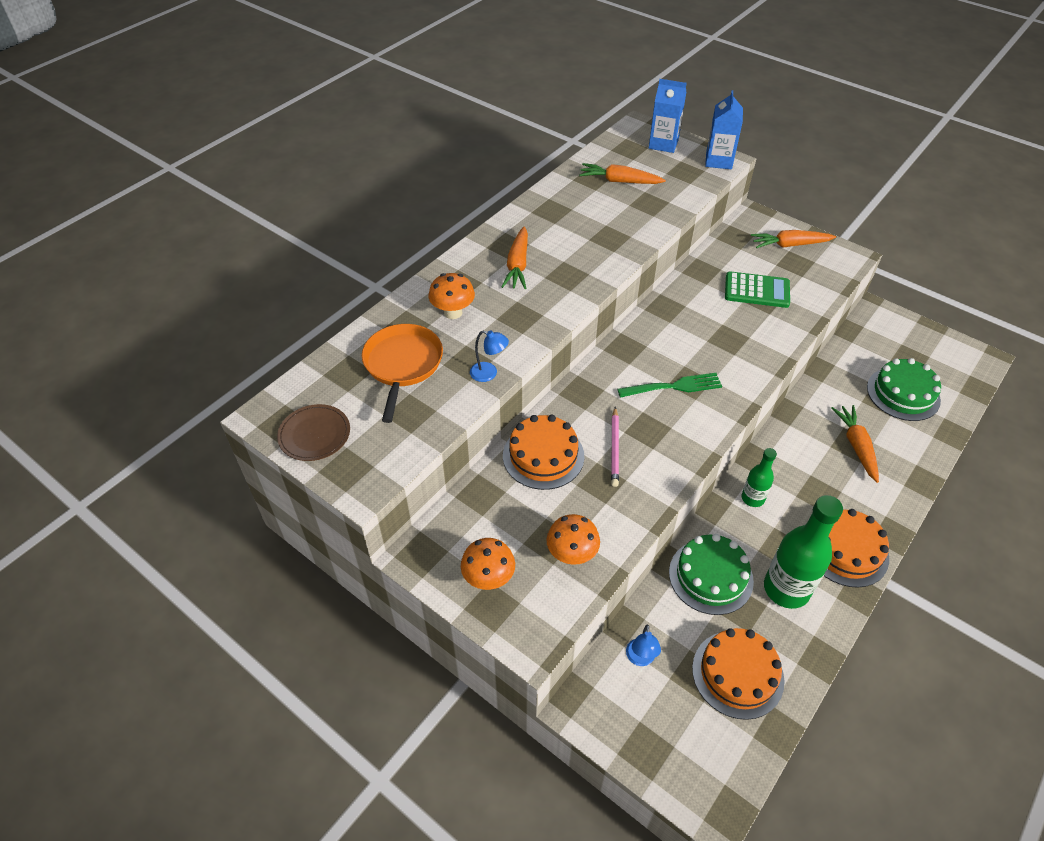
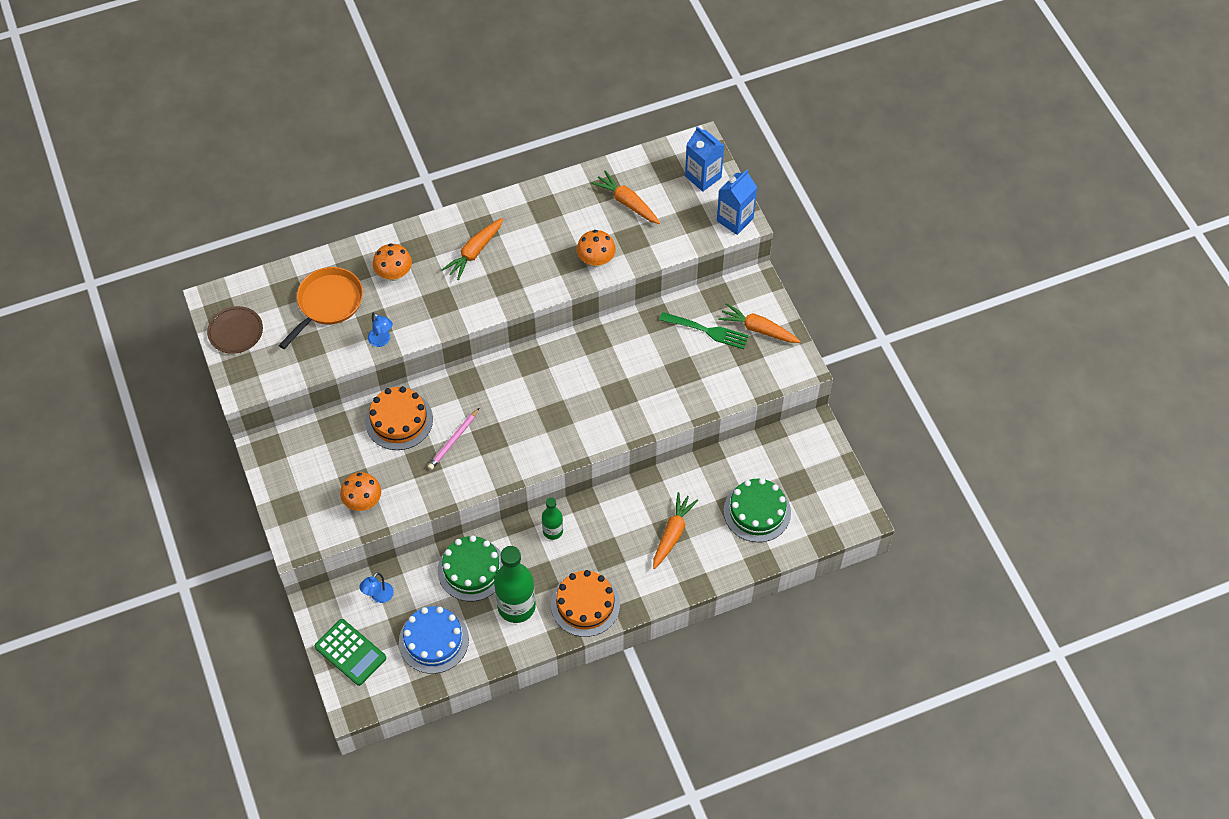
camera: 30 degrees right, 10 degrees up
(488, 578) = (298, 489): orange mushroom -> orange mushroom (596, 260)
(674, 386) = (539, 413): green fork -> green fork (707, 331)
(737, 674) = (433, 640): orange cake -> blue cake
(757, 290) = (685, 360): green calculator -> green calculator (350, 652)

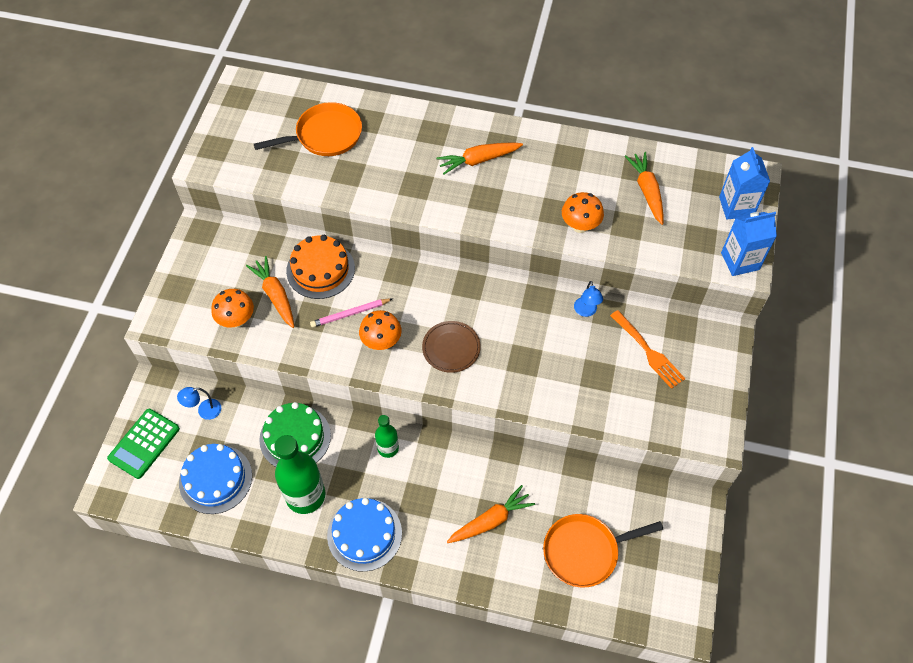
camera: 35 degrees right, 0 degrees up
(235, 331) = (236, 117): brown plate -> brown plate (451, 348)
(350, 652) = (144, 444): green calculator -> green calculator turned 45 degrees clockwise
(382, 341) = (342, 190): blue lamp -> blue lamp (586, 311)
(394, 274) = (397, 141): orange mushroom -> orange mushroom (381, 342)
(585, 604) = (364, 534): orange cake -> blue cake
(707, 331) = (648, 352): green fork -> orange fork
(757, 511) = (584, 551): green cake -> orange pan
(758, 329) = (699, 378): orange carrot -> orange carrot (275, 295)

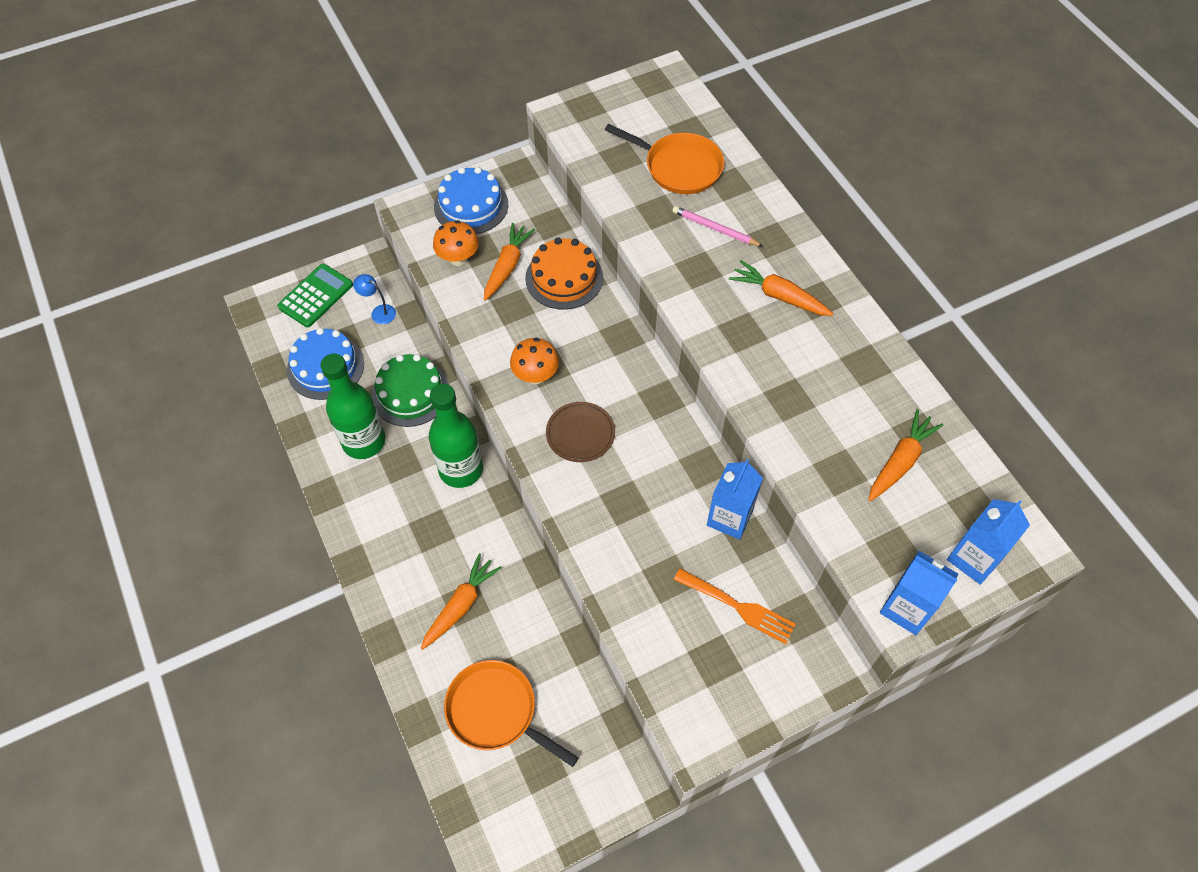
camera: 50 degrees right, 0 degrees up
(144, 444) = (315, 296): green calculator -> green calculator turned 135 degrees clockwise
(350, 314) = (541, 332): pink pencil -> pink pencil (715, 229)
(364, 534) = (364, 513): blue cake -> blue cake (471, 205)
(388, 448) = (461, 469): green bottle -> green bottle, size x1.83
(491, 520) = (461, 605): orange carrot -> orange carrot turned 75 degrees counterclockwise
(580, 226) = (794, 431): orange mushroom -> none
(586, 311) = (729, 518): blue lamp -> blue carton
(648, 352) = (739, 607): orange fork -> orange fork turned 75 degrees counterclockwise

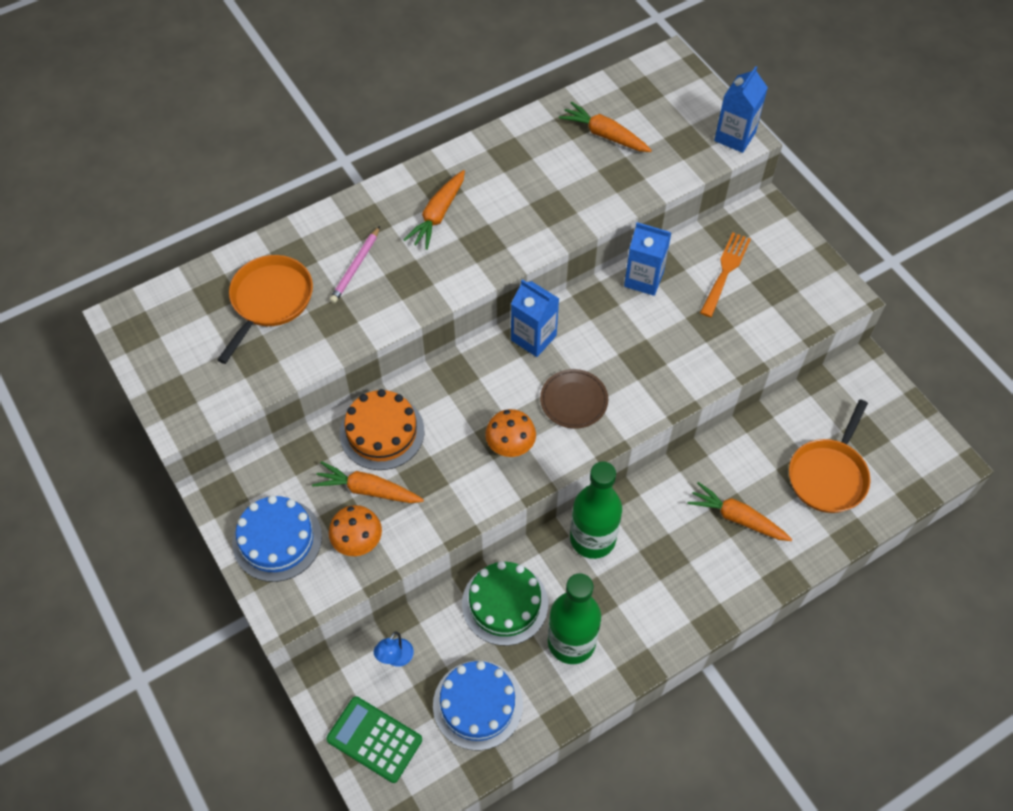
camera: 95 degrees left, 0 degrees up
(974, 558) = (684, 95): blue carton -> blue carton (533, 338)

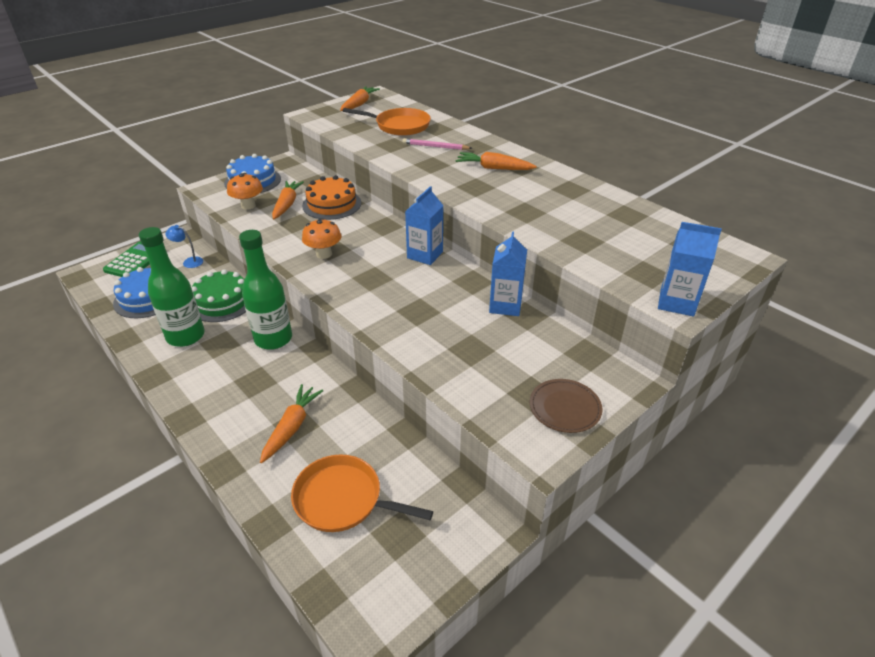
camera: 80 degrees right, 20 degrees down
(574, 400) = (369, 279): brown plate -> brown plate (565, 408)
(604, 135) = (622, 229): orange carrot -> orange carrot (359, 104)
(725, 271) = (537, 356): orange fork -> none

